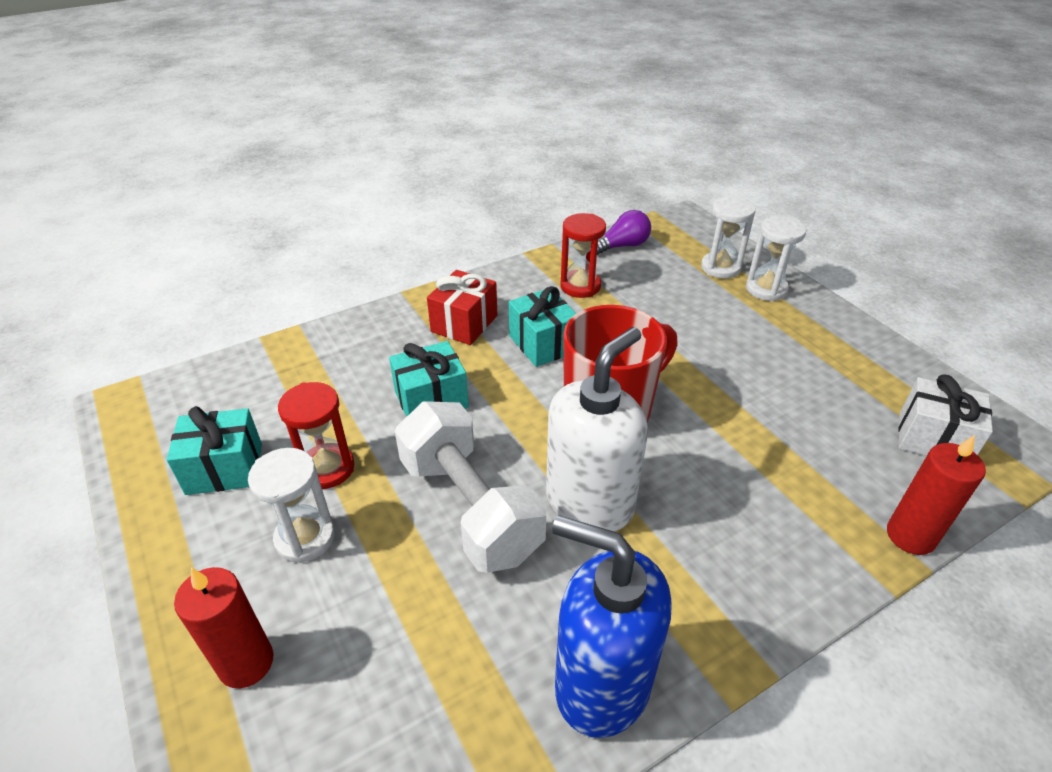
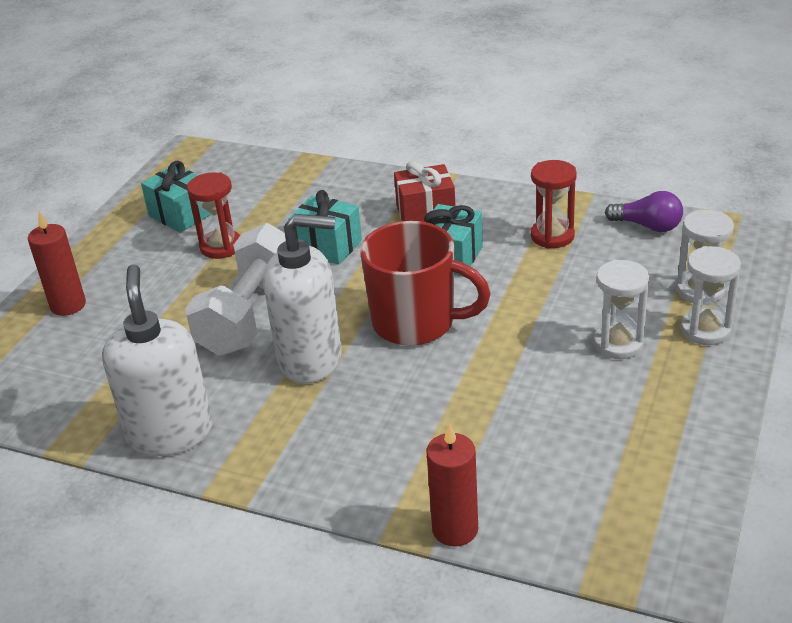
camera: 55 degrees right, 5 degrees down
(305, 538) = (162, 272): white hourglass -> white hourglass (618, 344)
(601, 683) = (170, 433): blue soap dispenser -> white soap dispenser
(933, 439) = (605, 507): white gift -> none

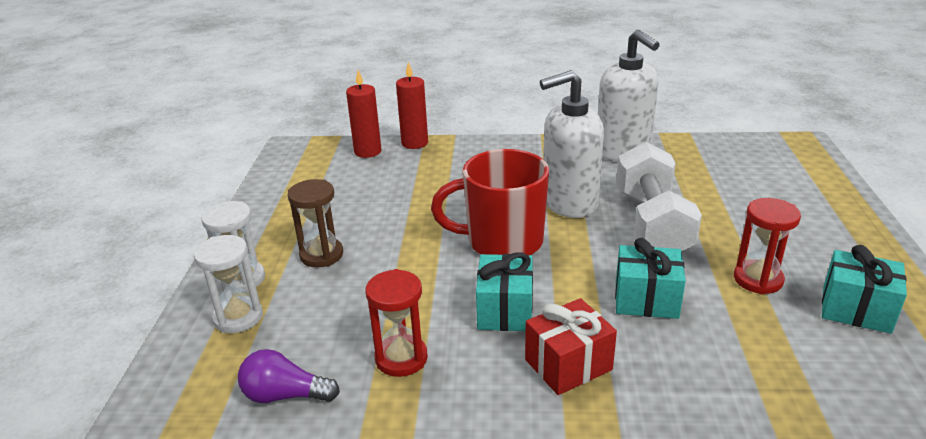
camera: 160 degrees right, 5 degrees down
(68, 305) = (817, 205): red candle -> red candle (367, 151)
(618, 344) = (321, 255): white hourglass -> brown hourglass

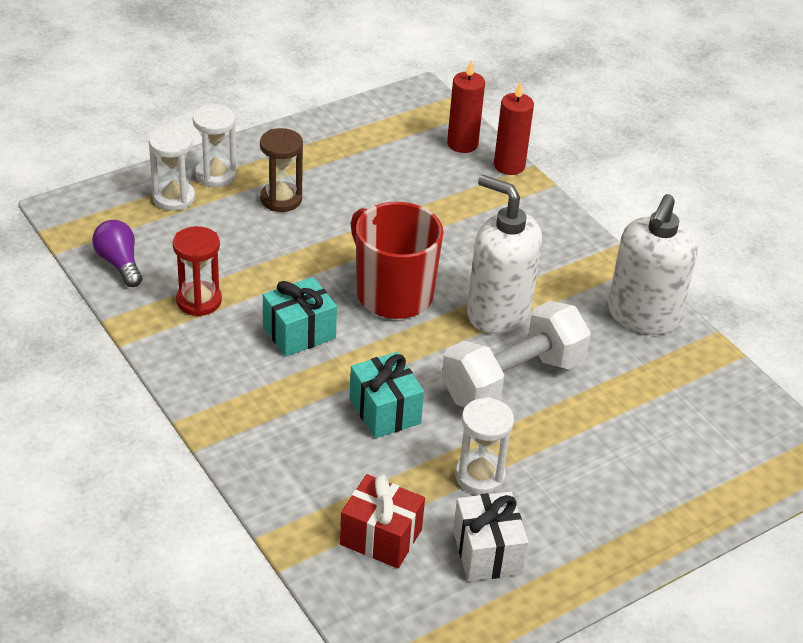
camera: 50 degrees right, 10 degrees up
(568, 365) = (263, 391): red gift -> red gift (381, 537)
(758, 279) = (479, 476): red hourglass -> white hourglass
(856, 309) = (487, 552): turquoise gift -> white gift

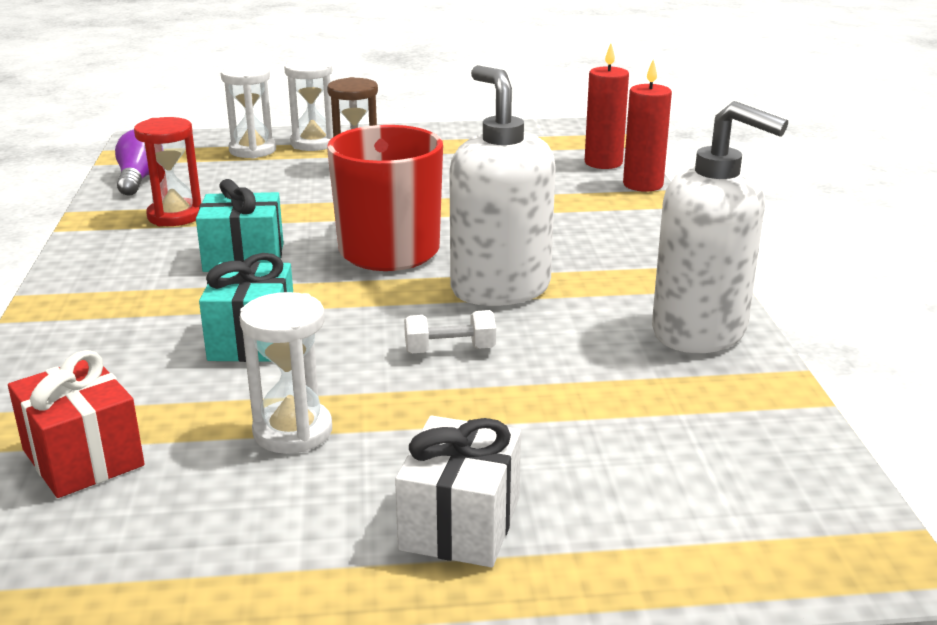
camera: 30 degrees right, 15 degrees down
(487, 552) = (199, 518): white gift -> white gift (460, 524)
(512, 380) = (450, 350): white dumbbell -> white dumbbell, size x0.41
(643, 316) = (700, 331): white soap dispenser -> white soap dispenser turned 105 degrees counterclockwise

